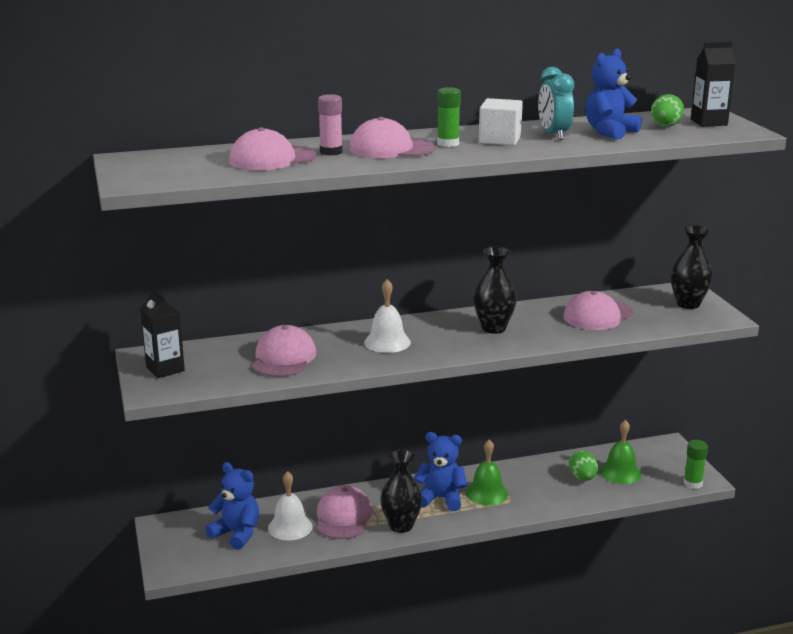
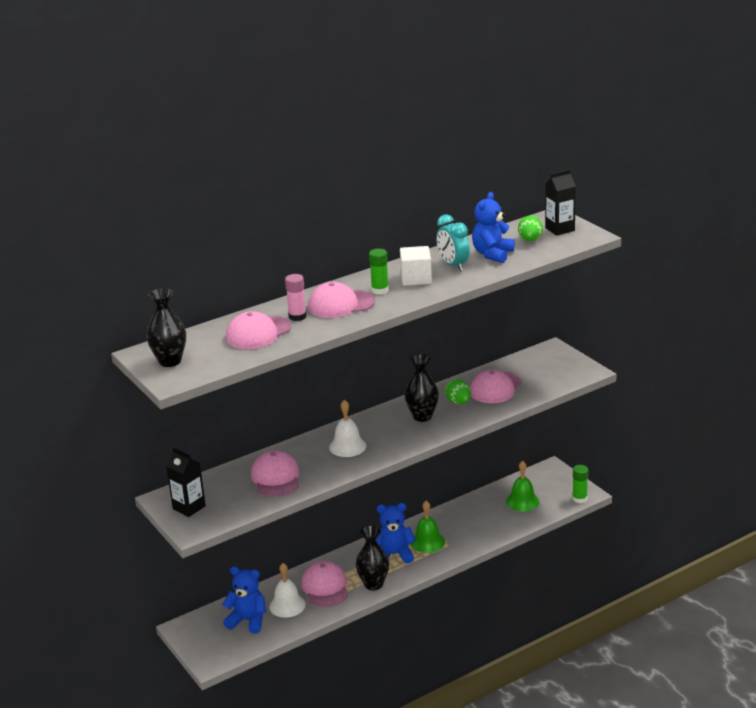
camera: 15 degrees left, 5 degrees up
(582, 478) = (495, 512): green egg -> green egg (458, 402)
(688, 304) = (558, 363): black vase -> black vase (170, 361)

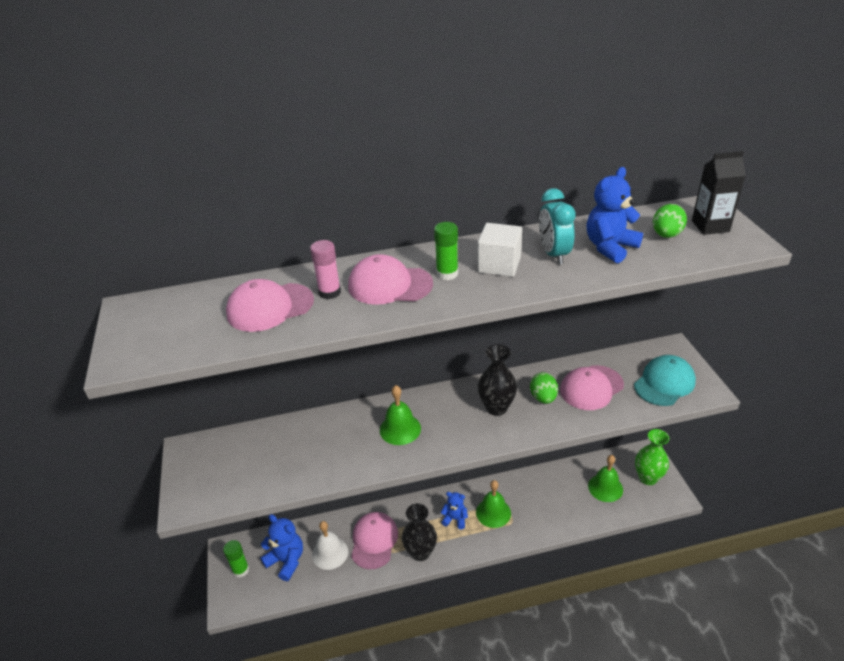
camera: 20 degrees right, 10 degrees up
(170, 361) = (145, 327): black vase -> none
(189, 507) = (201, 470): black carton -> none
(276, 478) = (306, 453): pink cap -> none
(347, 446) = (400, 429): white bell -> green bell
(394, 554) = (455, 519): blue teddy bear -> blue teddy bear, size x0.63
(553, 373) = (664, 383): none -> turquoise cap
(557, 486) = (647, 478): none -> green vase
(579, 499) = (666, 502): green glue stick -> green glue stick (240, 570)

